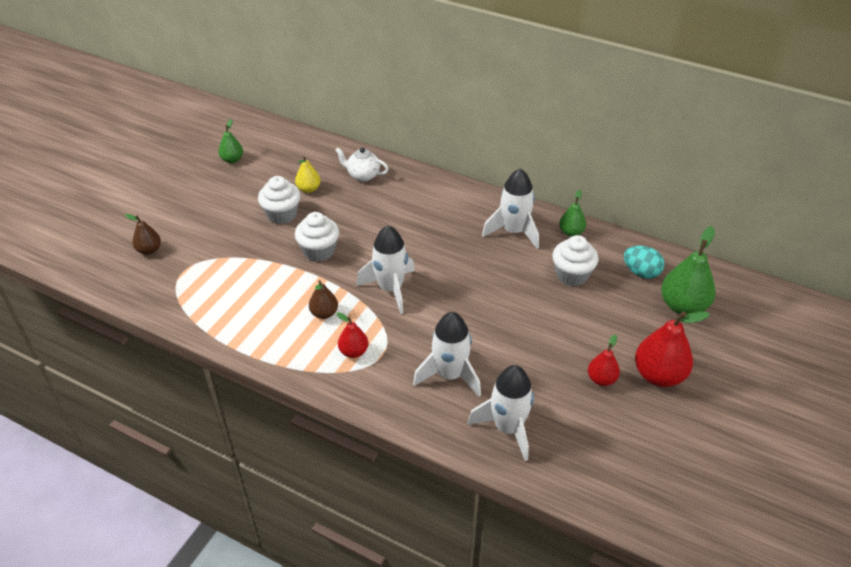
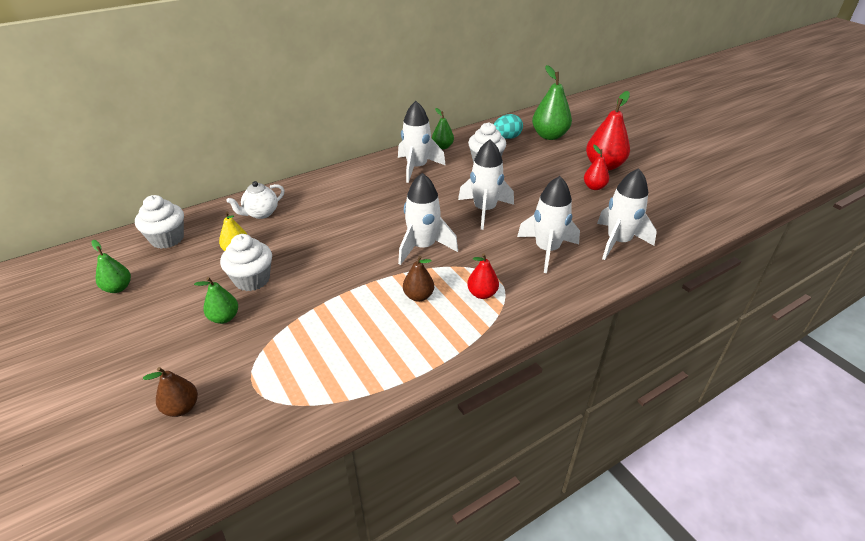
camera: 60 degrees left, 5 degrees down
(235, 223) = (224, 318): none -> green pear
(319, 251) = (332, 272): white cupcake -> white cupcake (167, 239)
(480, 307) = (484, 210): none -> white rocket

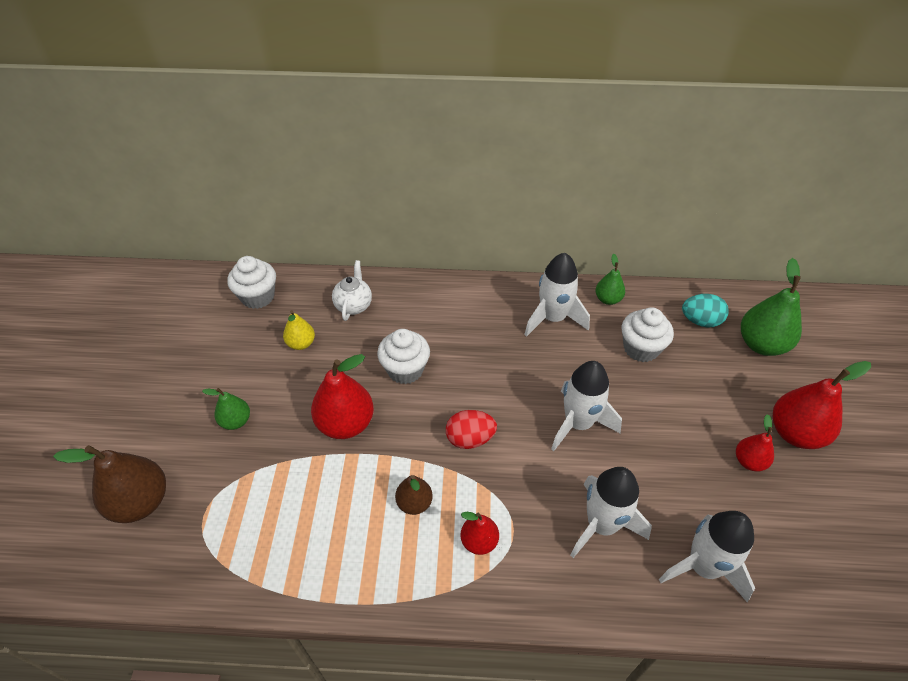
camera: 35 degrees right, 10 degrees up
(118, 288) = (186, 336): green pear -> none
(181, 407) = (141, 502): brown pear -> brown pear, size x1.78
(252, 280) = (288, 388): white cupcake -> white cupcake (405, 370)
(261, 213) = (354, 305): white teapot -> white teapot turned 105 degrees clockwise
(322, 278) = (346, 424): none -> red pear
(423, 247) = (470, 439): white rocket -> red egg

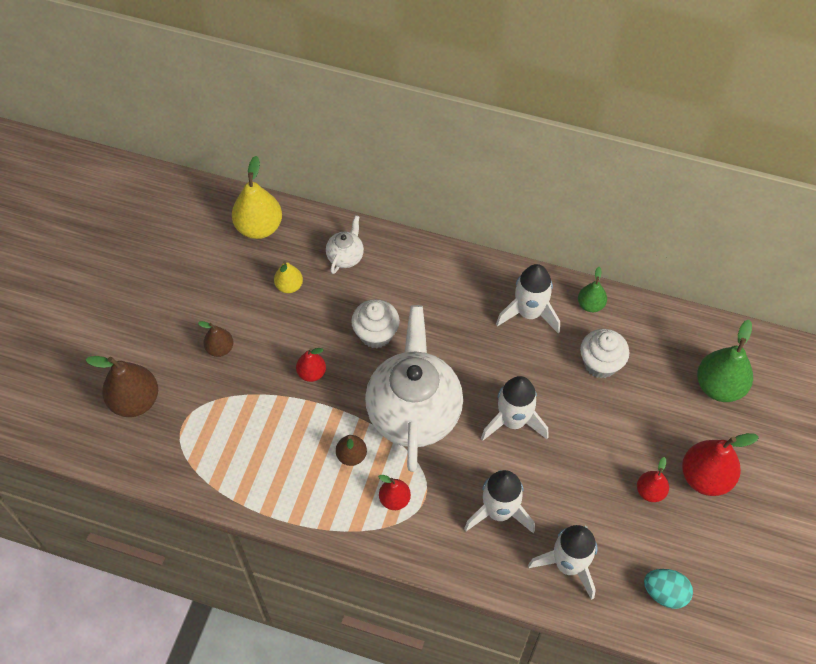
camera: 15 degrees right, 10 degrees up
(236, 421) = (220, 348): green pear -> brown pear
(258, 297) = (259, 227): white cupcake -> yellow pear
(346, 424) = (311, 373): red pear -> red pear, size x0.56
(470, 439) = (414, 412): red egg -> white teapot
(700, 321) = (671, 349): turquoise egg -> turquoise egg (665, 593)

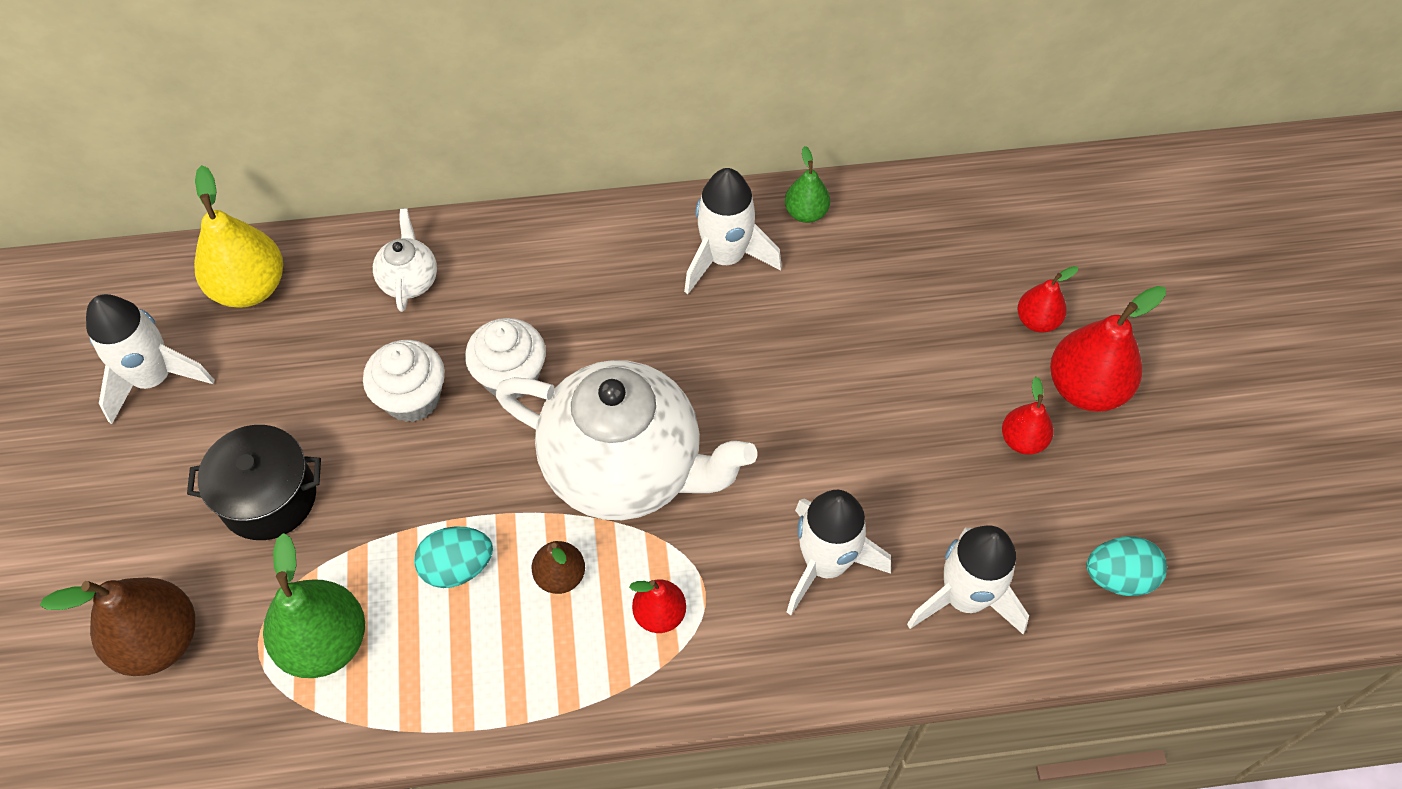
camera: 25 degrees left, 0 degrees up
(220, 348) = (268, 497): brown pear -> black pot
(289, 286) = (339, 357): yellow pear -> none
(300, 427) = (457, 567): none -> turquoise egg
(311, 373) = (437, 475): red pear -> red pear (1037, 321)
(414, 412) = (625, 469): white teapot -> white teapot turned 135 degrees clockwise
(513, 421) = (779, 421): white rocket -> white rocket (154, 378)
(600, 363) = (861, 288): white cupcake -> white cupcake (412, 398)
(719, 386) = (1038, 256): green pear -> green pear (325, 642)

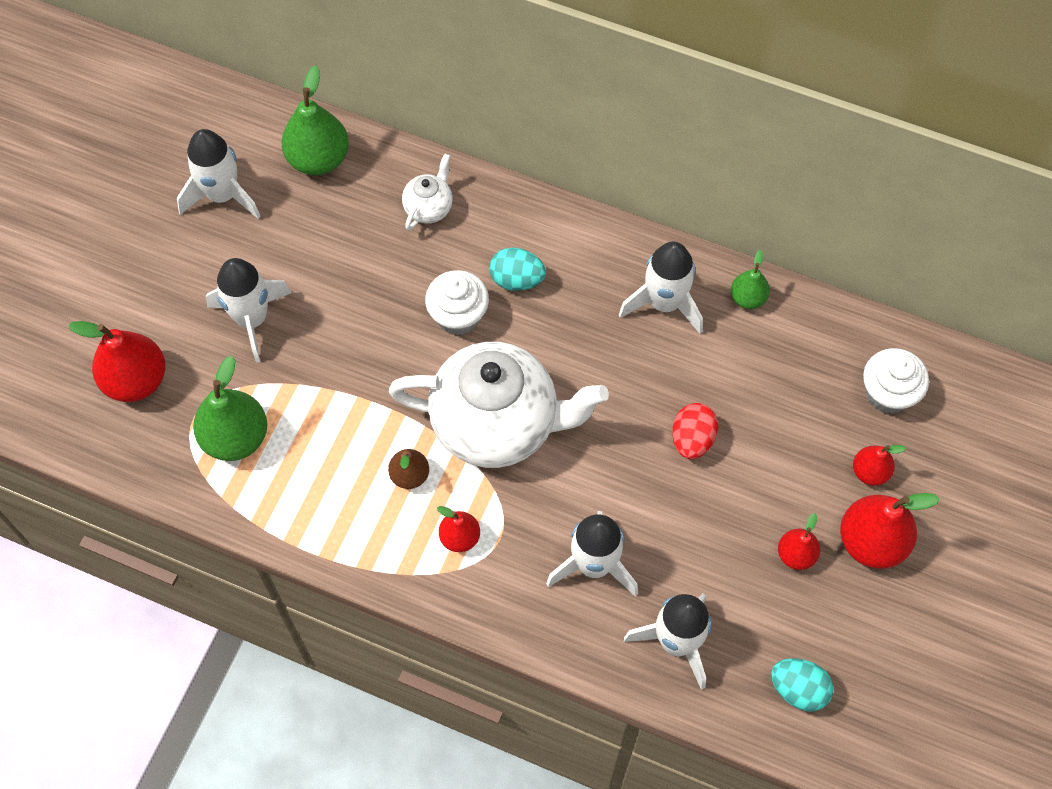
camera: 30 degrees right, 5 degrees up
(159, 640) = (136, 380): brown pear -> red pear
(250, 287) = (318, 159): yellow pear -> green pear
(268, 497) = (252, 319): black pot -> white rocket
(412, 398) = (383, 297): white cupcake -> white cupcake (888, 393)
(457, 567) = (346, 433): turquoise egg -> turquoise egg (517, 280)
(625, 469) = (497, 424): white teapot -> white teapot turned 45 degrees counterclockwise
(842, 379) = (692, 439): none -> red egg

